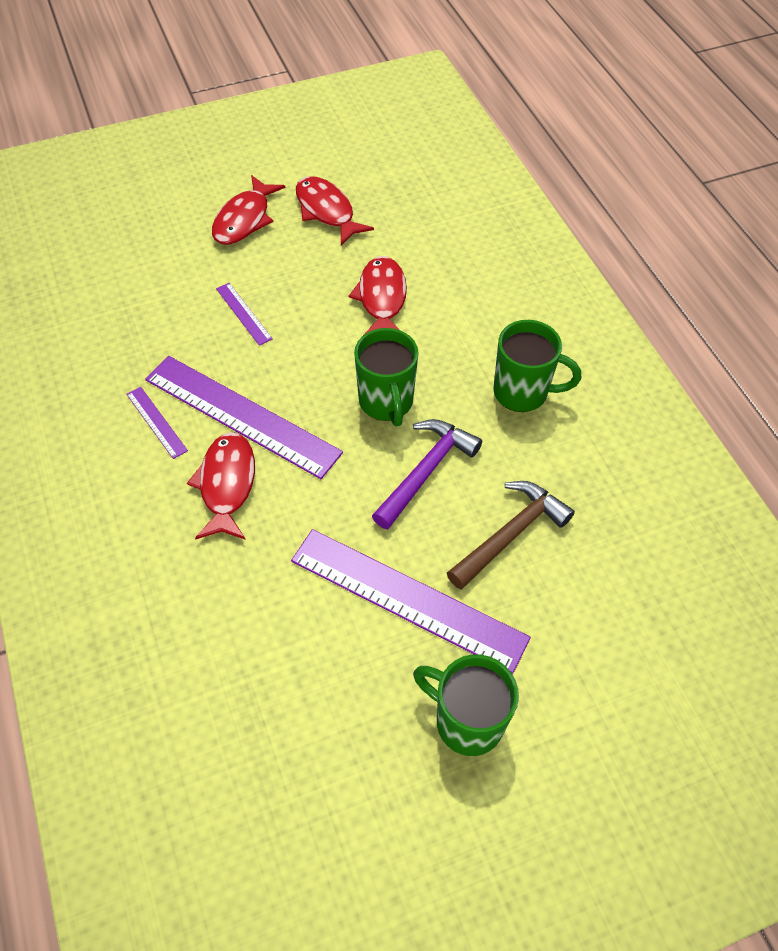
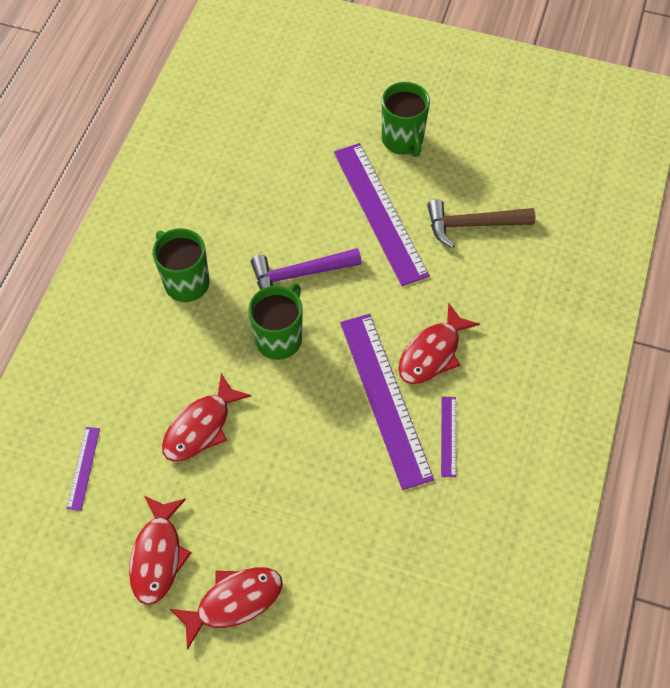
camera: 140 degrees left, 5 degrees up
(243, 313) = (315, 491): purple ruler -> purple ruler (83, 468)
(510, 534) = (288, 206): brown hammer -> brown hammer (472, 225)

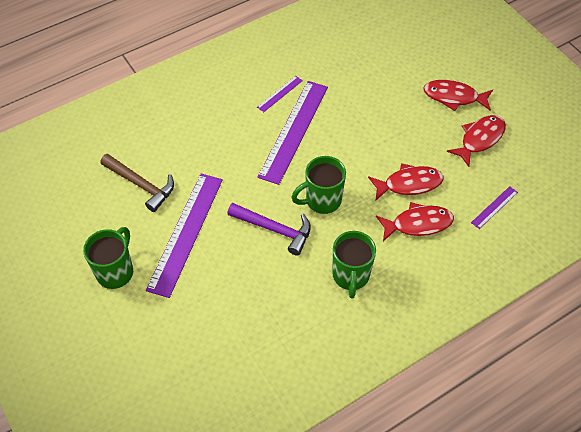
camera: 140 degrees left, 5 degrees down
(432, 353) = (244, 135): red fish -> red fish (418, 224)

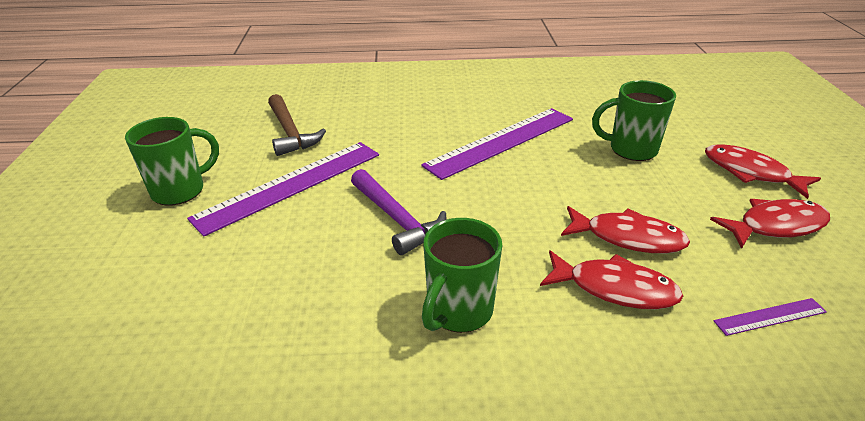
camera: 30 degrees right, 20 degrees down
(280, 94) = (510, 110): purple ruler -> none
(322, 200) = (485, 213): green mug -> green mug (631, 149)

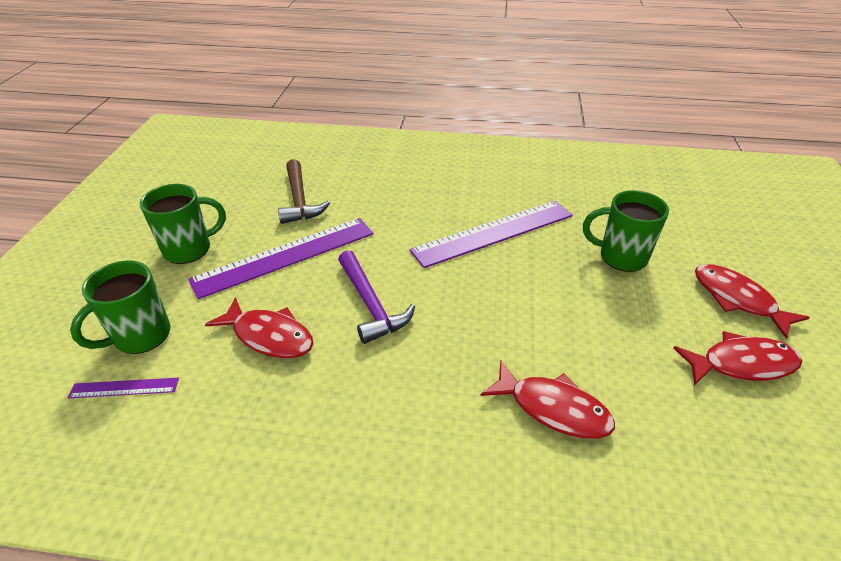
camera: 10 degrees right, 5 degrees up
(458, 311) = (399, 409): green mug -> green mug (140, 336)
(627, 238) = (584, 356): red fish -> red fish (269, 336)
(770, 316) = (698, 463): purple ruler -> purple ruler (124, 388)

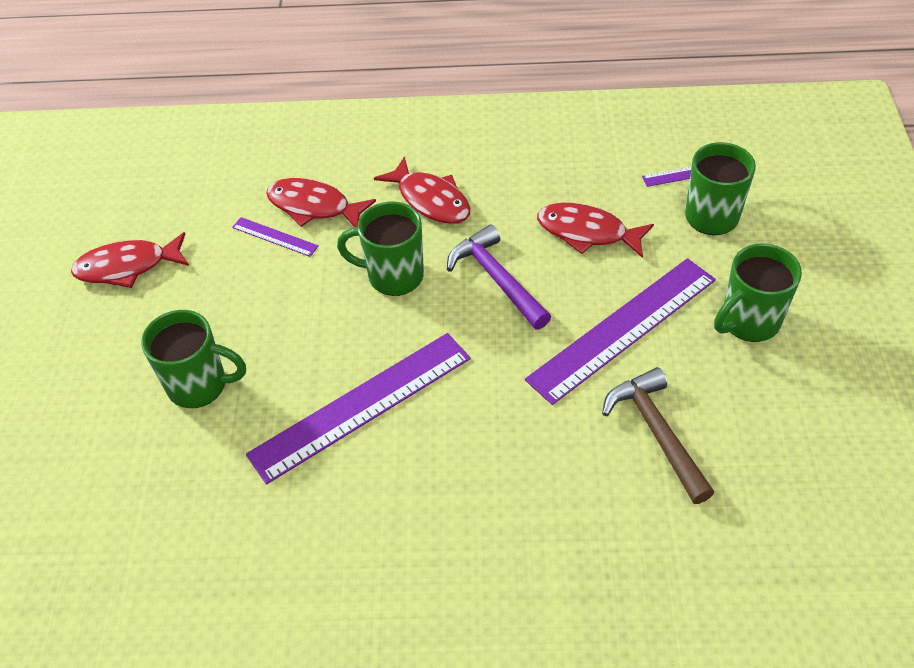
camera: 175 degrees right, 10 degrees up
(465, 319) = (393, 276): none -> green mug
(591, 376) = (275, 237): none -> purple ruler
(737, 299) = (87, 340): red fish -> red fish (430, 200)

